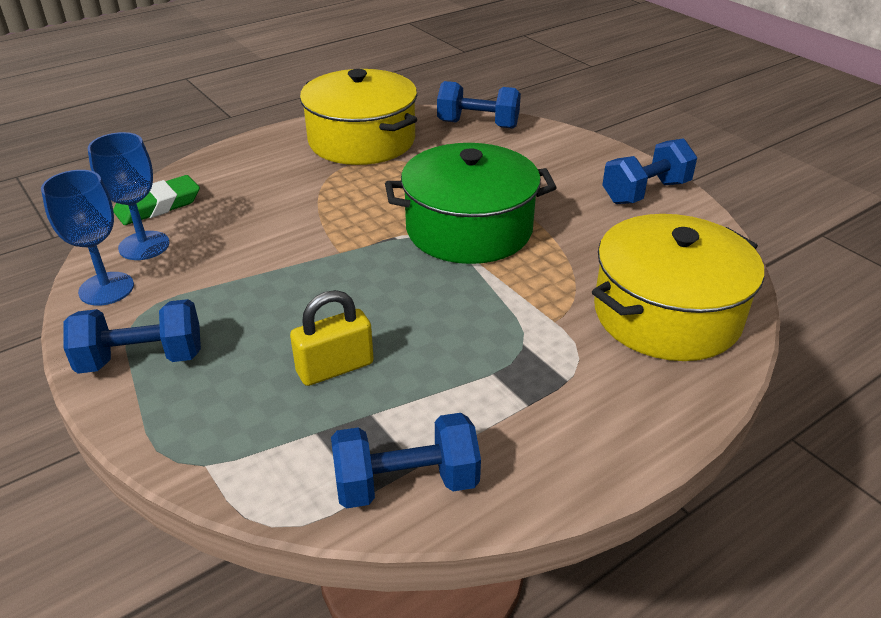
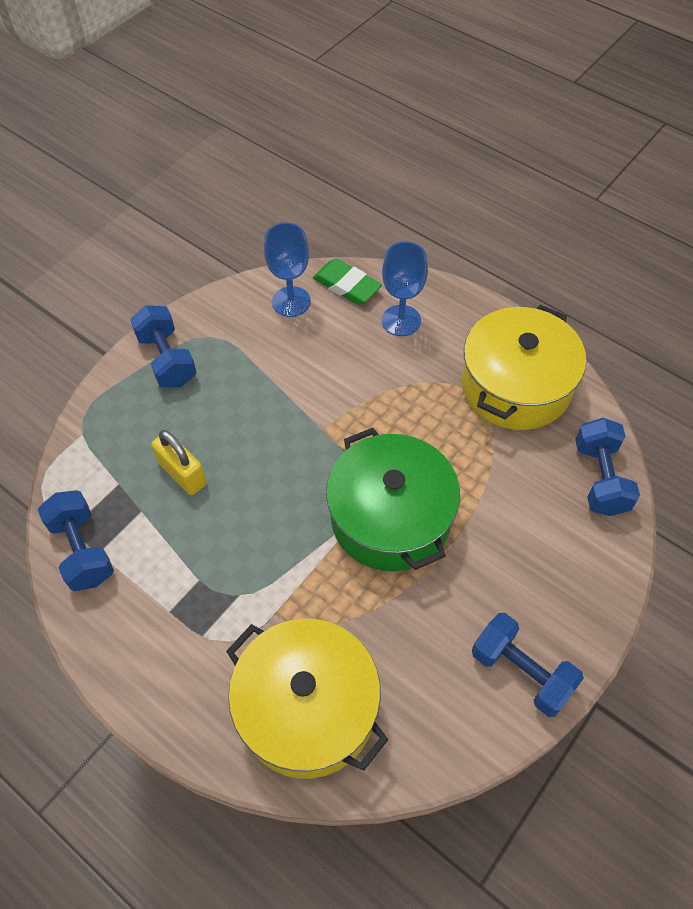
camera: 75 degrees right, 20 degrees up
(106, 289) = (234, 305): blue goblet -> blue goblet (401, 320)

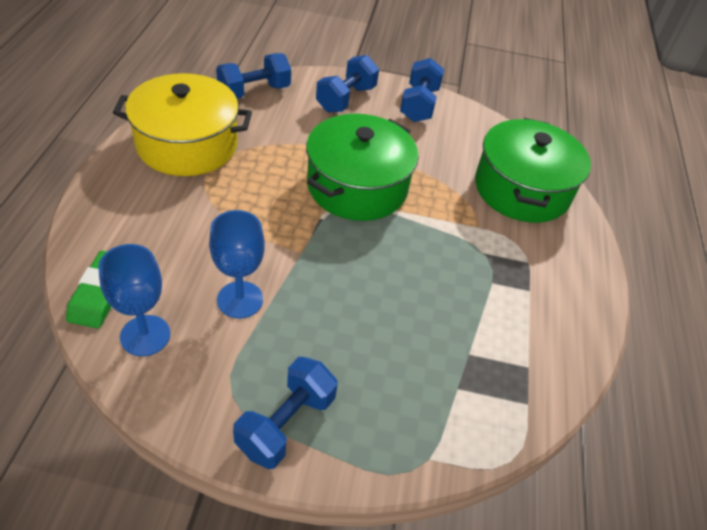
camera: 125 degrees left, 10 degrees down
(82, 550) = (536, 381): blue dumbbell -> blue dumbbell (346, 99)
(183, 473) = (411, 339): yellow padlock -> none
(307, 708) = (522, 189): yellow pot -> green pot
(401, 320) = (138, 234): blue goblet -> blue goblet (240, 299)

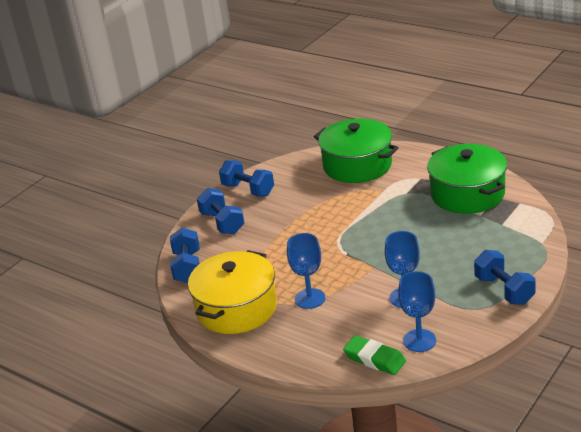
camera: 55 degrees left, 15 degrees down
(218, 203) = (310, 298): none -> blue goblet
(357, 186) = (322, 233): green pot -> green pot (467, 194)

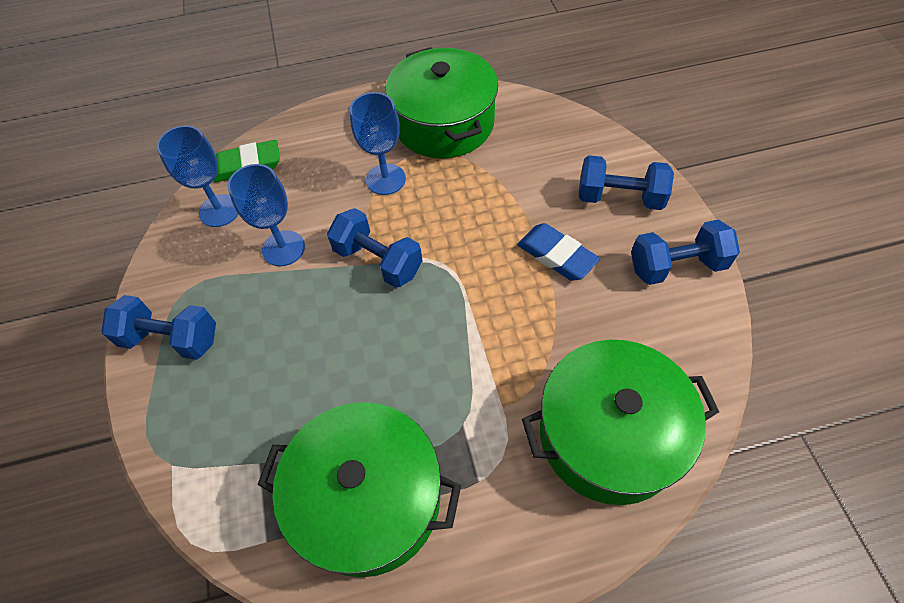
camera: 130 degrees right, 25 degrees up
(188, 267) = (560, 126): blue dumbbell -> blue dumbbell (378, 261)
(236, 308) = (444, 123): yellow pot -> green pot
(286, 219) = (556, 255): none -> blue eraser

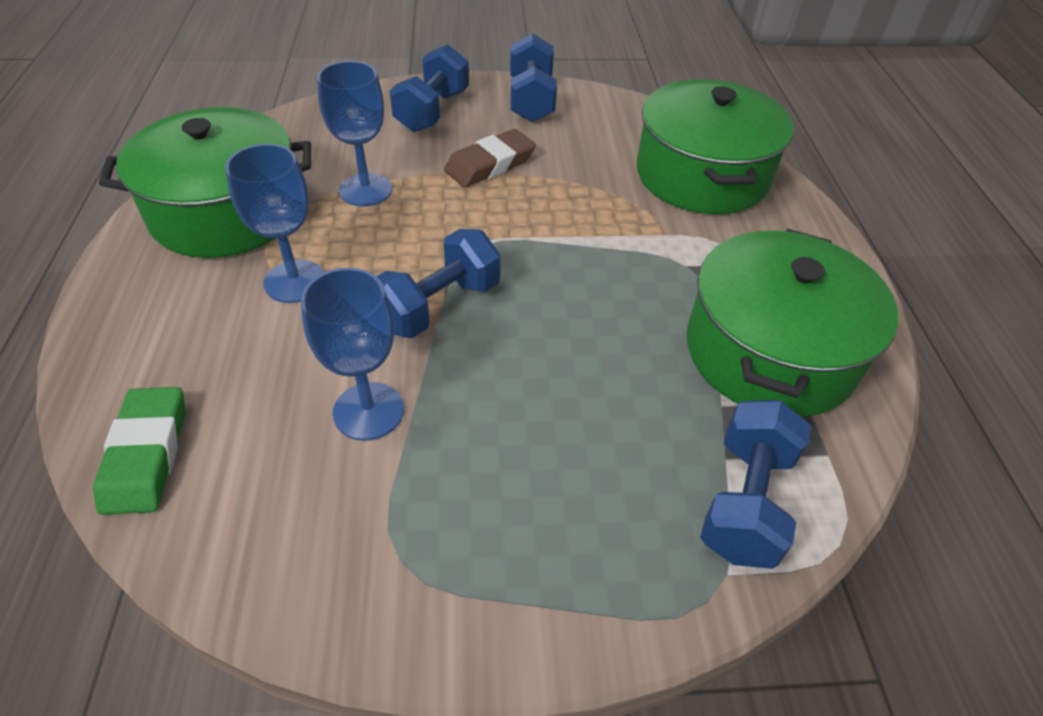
camera: 85 degrees left, 10 degrees down
(171, 339) = (498, 582): blue dumbbell -> blue dumbbell (745, 501)
(219, 210) = (235, 503): blue goblet -> blue goblet (365, 190)
(556, 255) = (490, 164): blue eraser -> brown eraser

